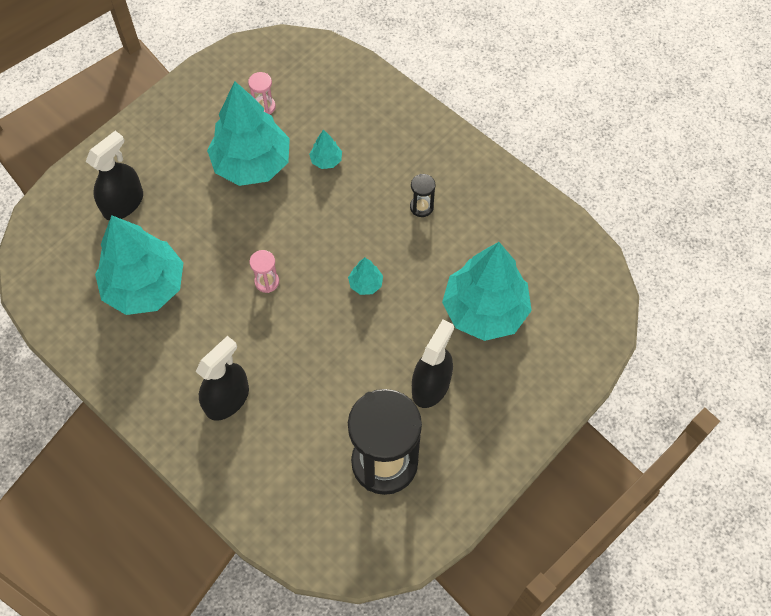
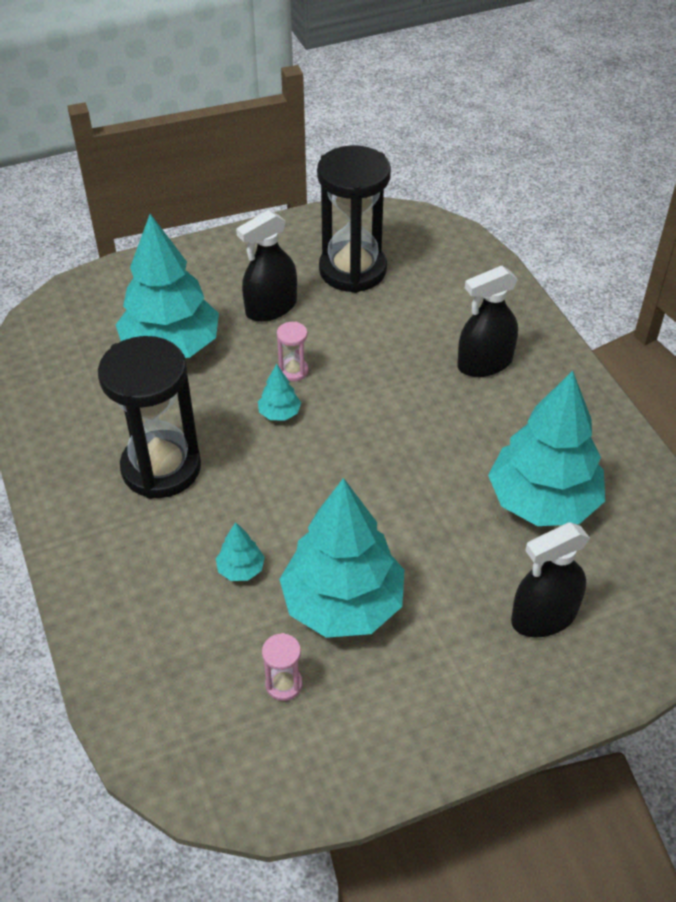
camera: 155 degrees left, 15 degrees down
(267, 282) = (391, 455): pink hourglass -> pink hourglass (293, 371)
(421, 207) = (161, 468): black hourglass -> black hourglass, size x2.49

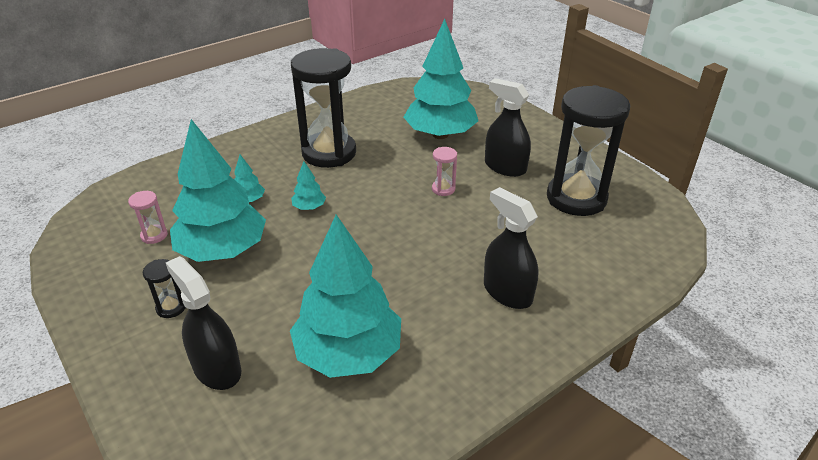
camera: 75 degrees right, 10 degrees down
(279, 413) = (397, 190): turquoise tree -> turquoise tree (309, 207)
(437, 661) = (171, 307): none -> black hourglass

